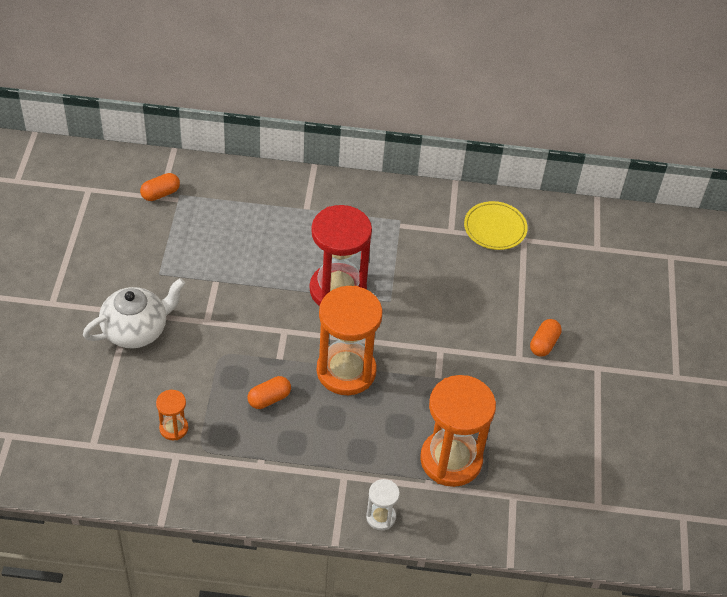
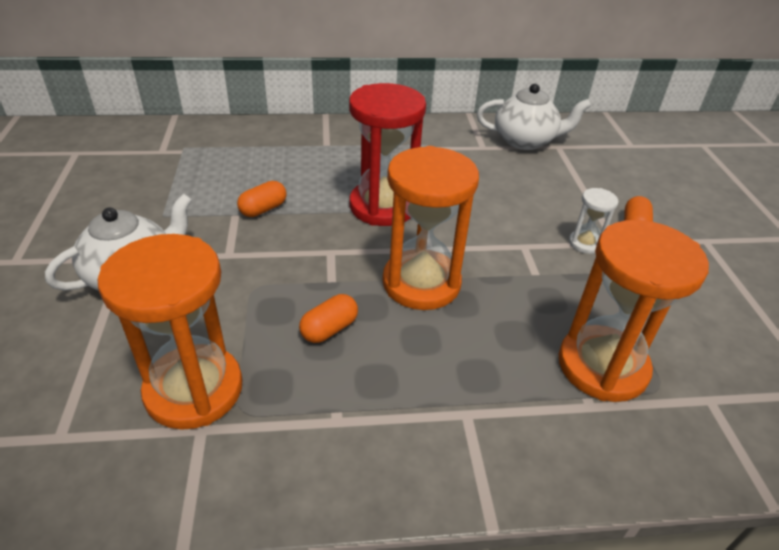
camera: 10 degrees left, 10 degrees down
(160, 194) = (161, 148): orange capsule -> orange capsule (263, 209)
(173, 428) = (194, 389): orange hourglass -> orange hourglass, size x2.16
(381, 517) = (545, 467): white hourglass -> white hourglass (585, 243)
(495, 228) = (525, 141): yellow plate -> white teapot

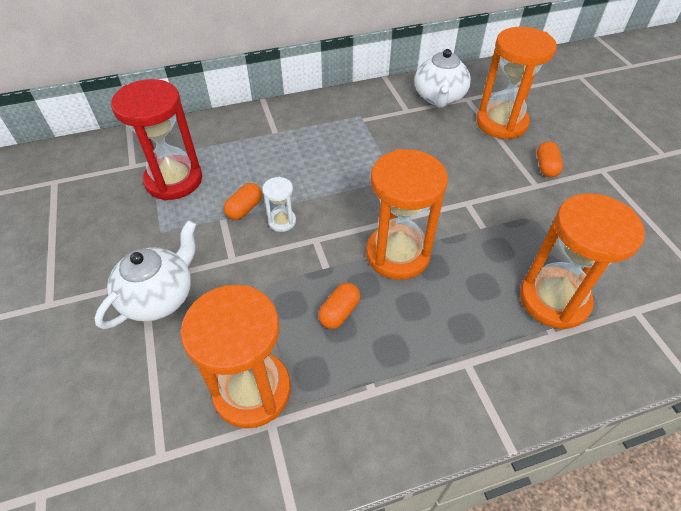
camera: 10 degrees left, 10 degrees up
(383, 206) = (343, 186): red hourglass -> red hourglass (174, 180)
(525, 141) = (439, 98): white teapot -> white teapot turned 105 degrees clockwise
(585, 243) = (513, 191): white hourglass -> white hourglass (282, 221)
(592, 175) = (501, 123): none -> orange hourglass

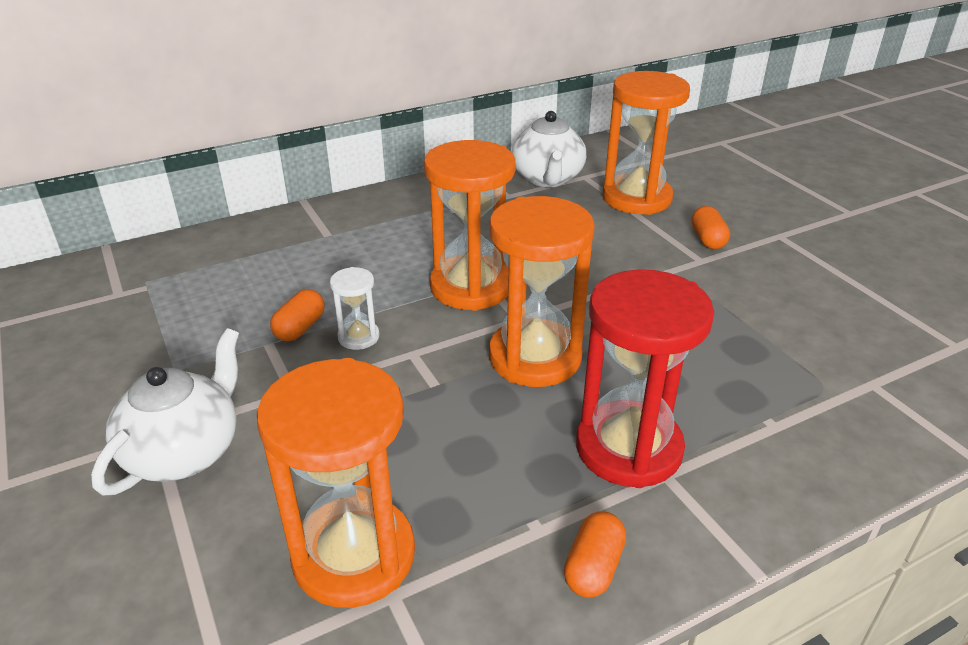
camera: 10 degrees left, 15 degrees down
(174, 180) = (186, 305): red hourglass -> red hourglass (628, 448)
(339, 312) = (467, 437): orange capsule -> orange capsule (593, 567)
(554, 299) = (762, 384): orange hourglass -> orange hourglass (471, 287)

